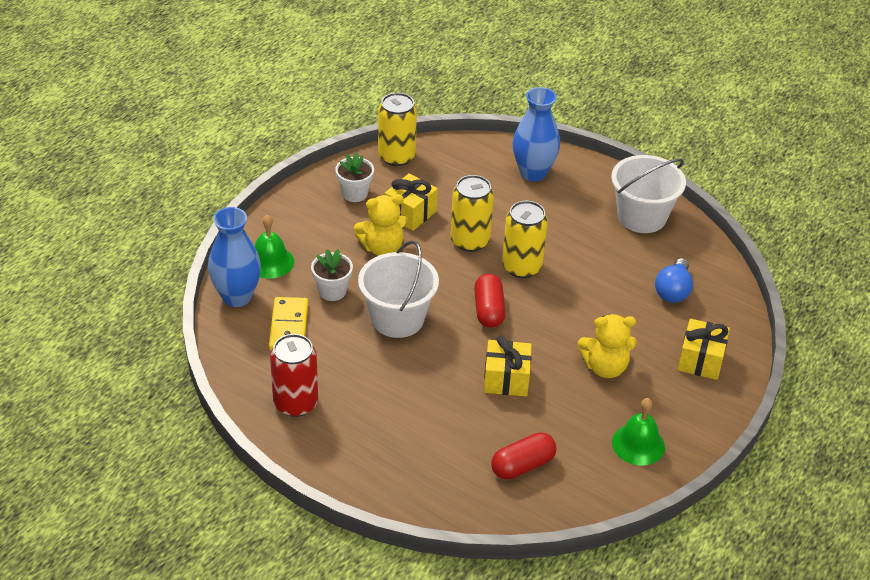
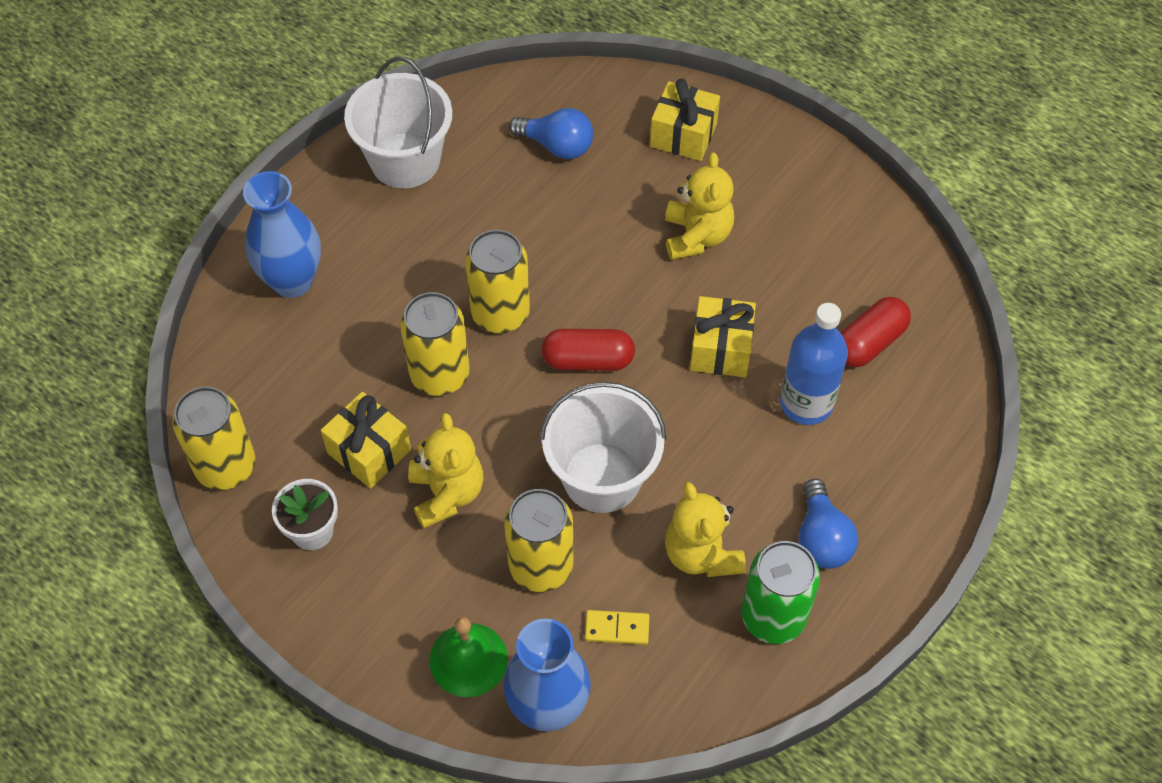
camera: 85 degrees left, 15 degrees up
(288, 327) = (617, 629): yellow domino -> yellow domino, size x0.59
(295, 403) = (773, 616): red can -> green can
(332, 291) = (541, 566): white flower pot -> yellow can
(342, 367) = (701, 554): none -> yellow teddy bear
(355, 430) = (821, 538): none -> blue light bulb
(465, 426) = (806, 403): none -> blue bottle
(522, 465) = (869, 342): red capsule -> red capsule turned 75 degrees clockwise
(638, 444) = (826, 217): green bell -> none

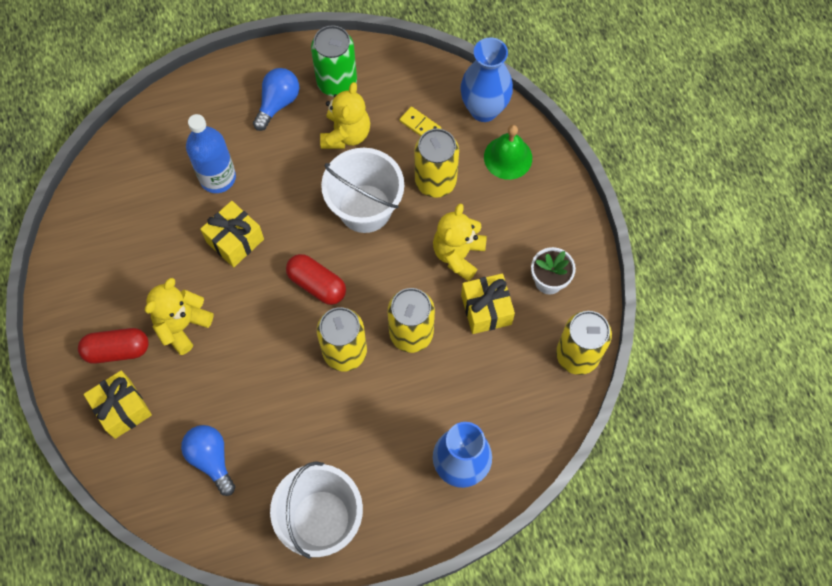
camera: 145 degrees left, 10 degrees up
(869, 342) = (149, 189): red capsule -> red capsule (117, 350)

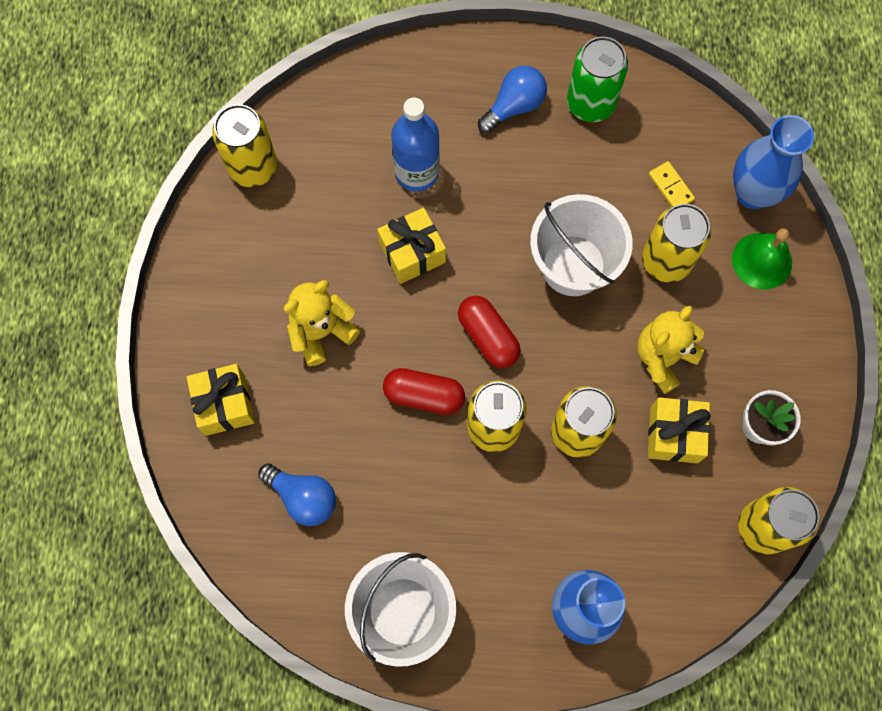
camera: 20 degrees right, 5 degrees up
(83, 216) = (253, 167): none -> yellow can
(117, 350) = (240, 334): red capsule -> red capsule (424, 395)
(211, 459) = (303, 497): blue light bulb -> blue light bulb turned 135 degrees clockwise
(346, 134) = (580, 169): yellow teddy bear -> none

